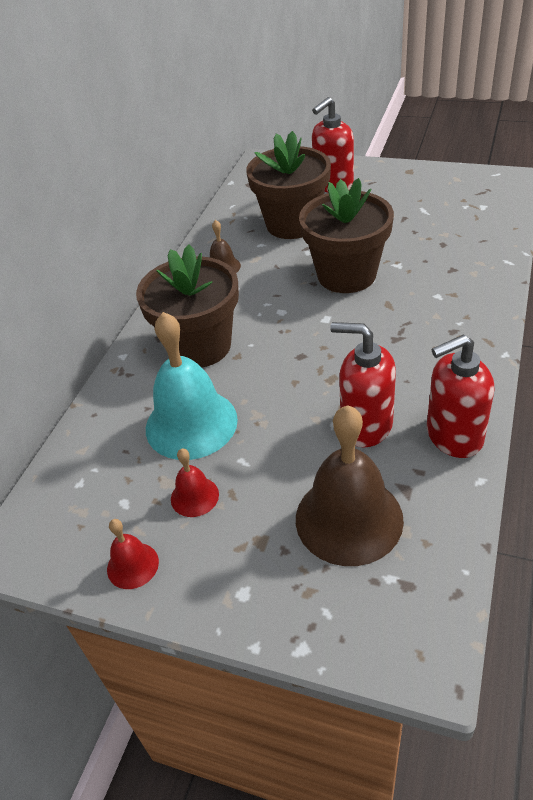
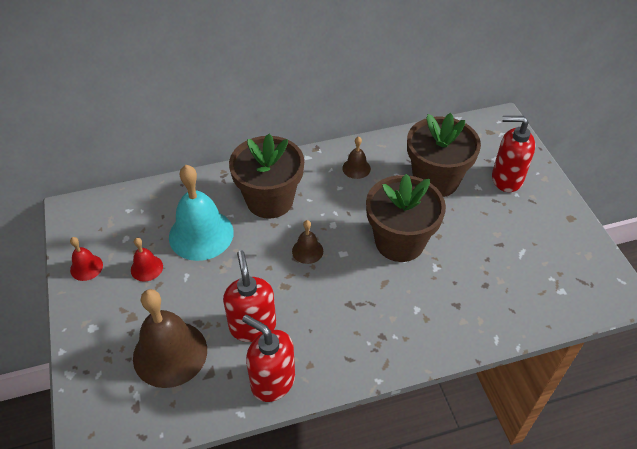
camera: 50 degrees right, 5 degrees up
(299, 343) = (307, 251): none -> brown bell

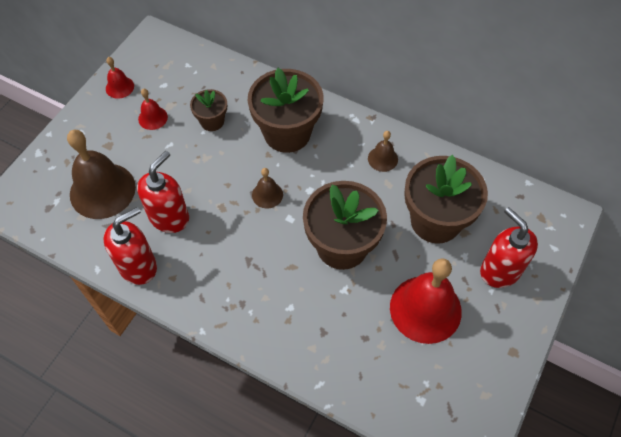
camera: 45 degrees right, 10 degrees up
(201, 234) = (212, 121): turquoise bell -> brown flower pot
(272, 381) = (138, 266): red soap dispenser -> red soap dispenser turned 60 degrees clockwise
(496, 236) = (425, 309): none -> red bell

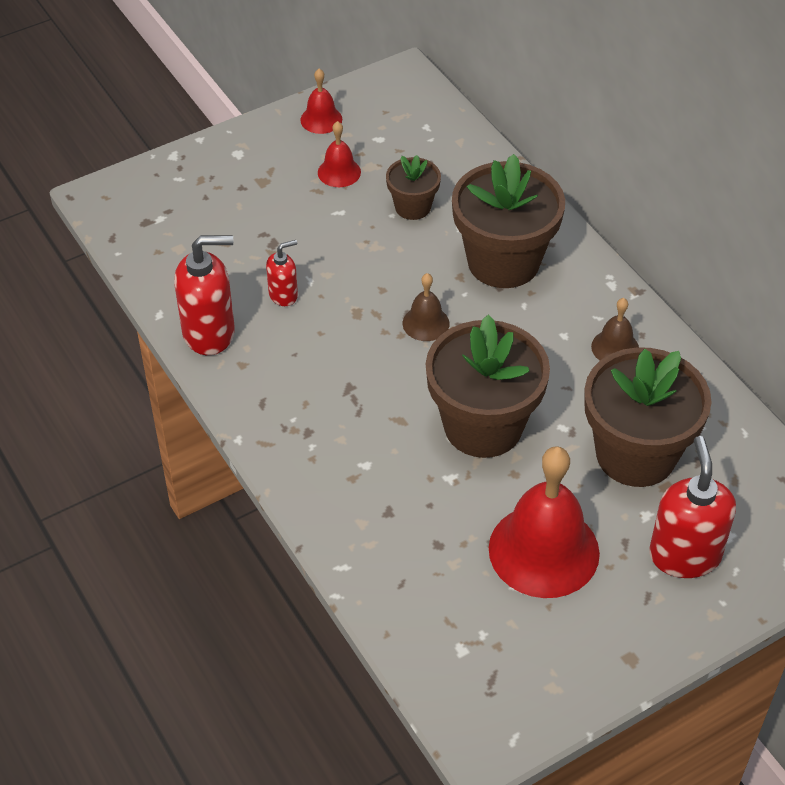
camera: 30 degrees right, 10 degrees down
(102, 190) = (222, 230): brown bell -> none
(169, 217) = (283, 295): red soap dispenser -> red soap dispenser, size x0.54

